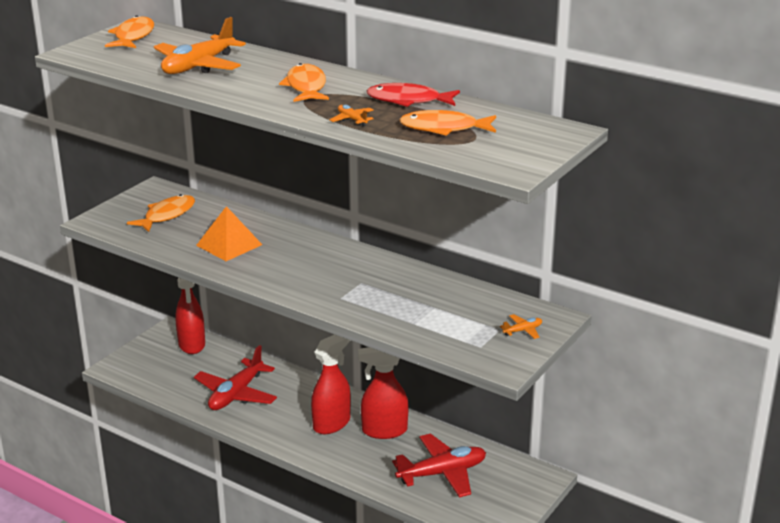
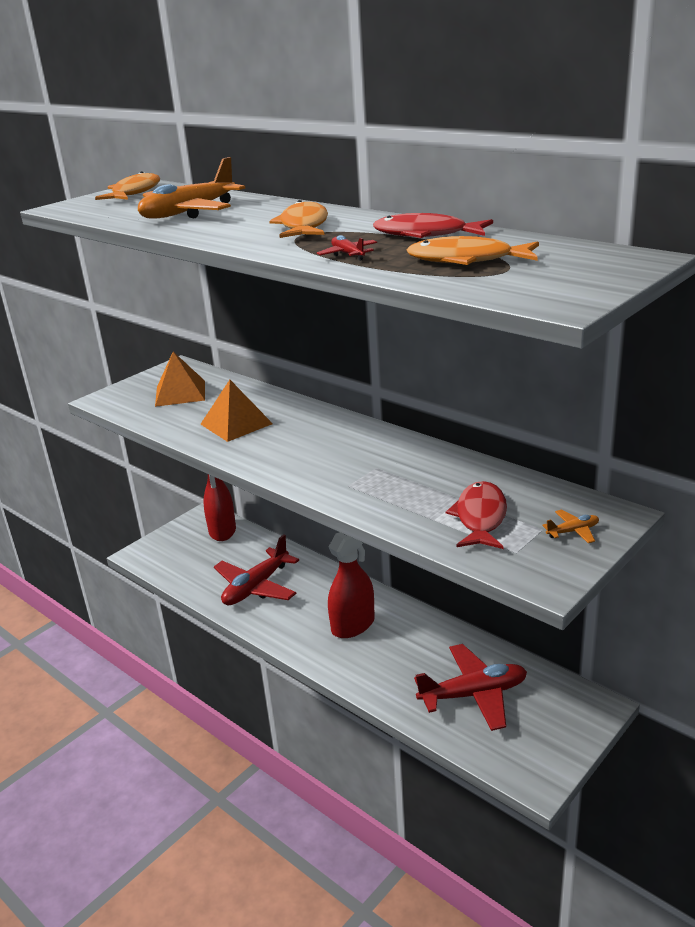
camera: 10 degrees right, 0 degrees up
(167, 215) = (180, 393): orange fish -> orange pyramid
(352, 120) = (348, 254): orange plane -> red plane
(384, 431) = (410, 637): red spray bottle -> none
(451, 321) = (480, 517): none -> red fish

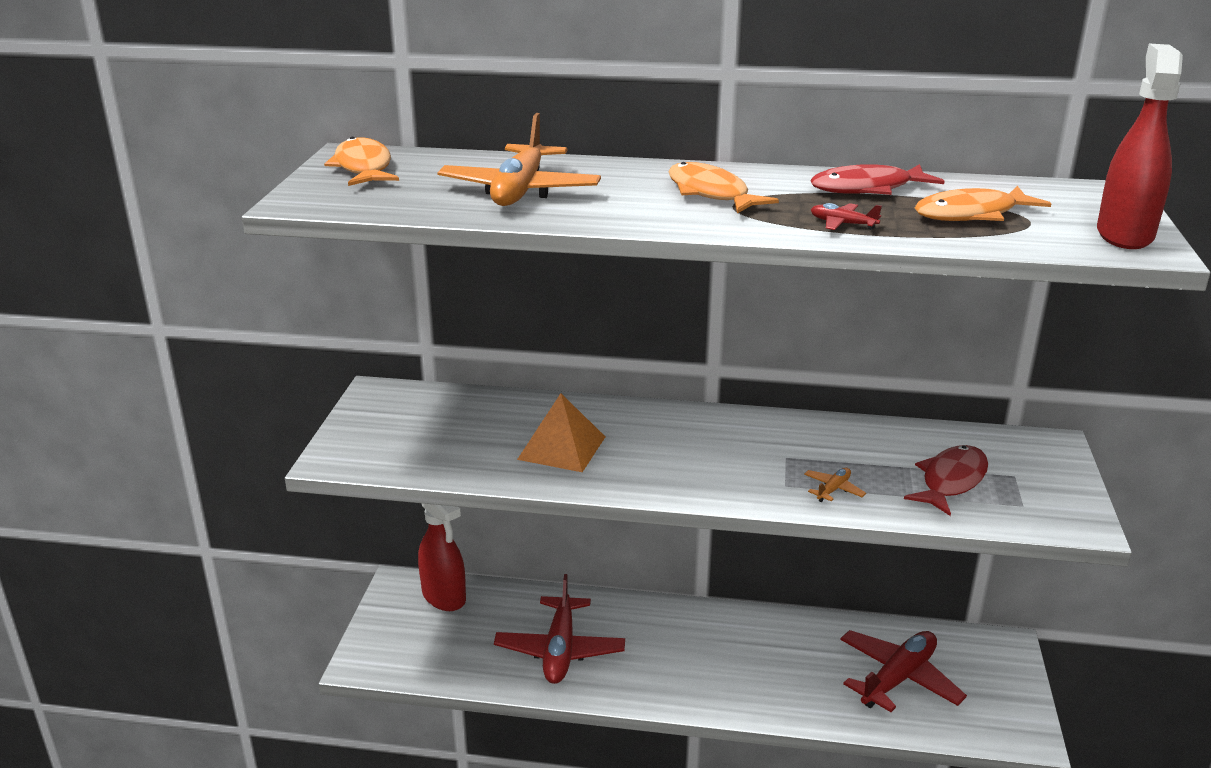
camera: 35 degrees left, 0 degrees up
(180, 393) = (432, 426): orange pyramid -> none
(353, 625) = (713, 653): red spray bottle -> red spray bottle (1124, 235)
(480, 517) = (951, 481): red fish -> red fish turned 60 degrees clockwise
(573, 531) = (1041, 470): orange plane -> orange plane (833, 489)

